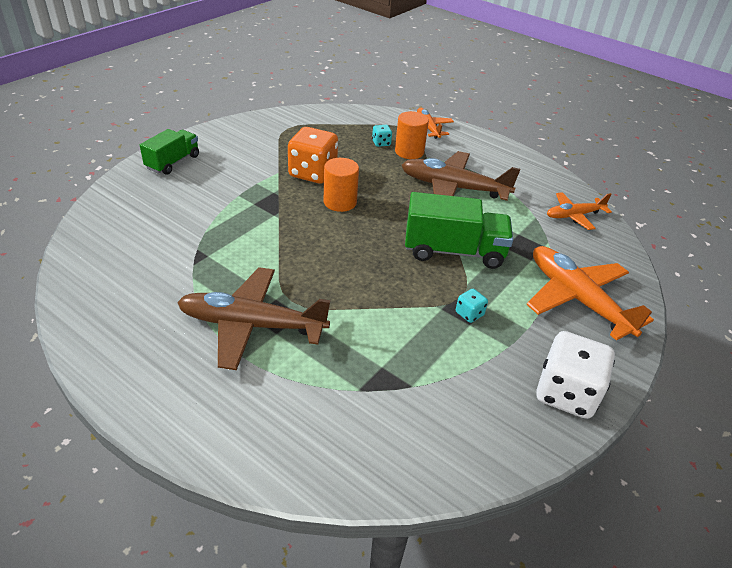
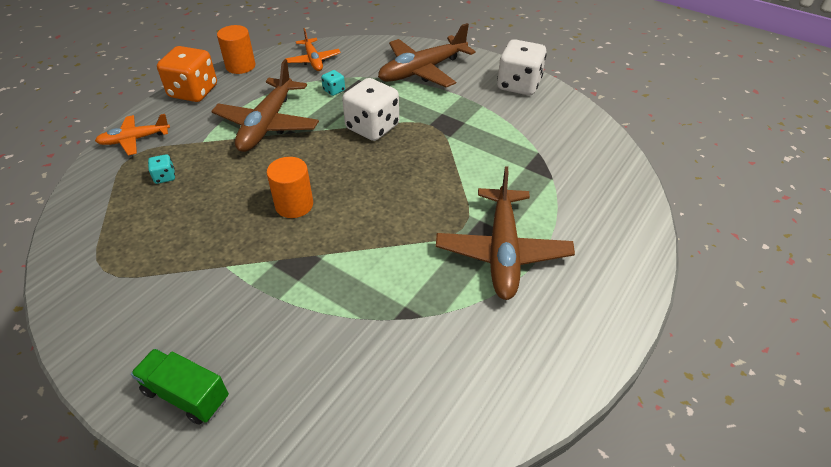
camera: 90 degrees left, 5 degrees up
(312, 173) = (230, 232): orange dice -> orange dice (193, 92)
(409, 151) = (189, 154): orange cylinder -> orange cylinder (240, 66)
(453, 251) = (372, 127): green truck -> white dice
(469, 314) = (452, 122): turquoise dice -> turquoise dice (334, 90)
(577, 298) = (422, 70): orange plane -> brown plane

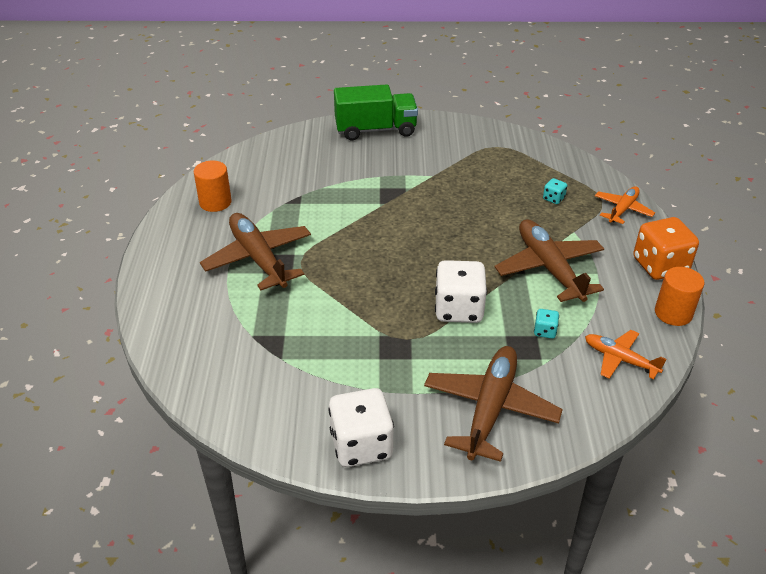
camera: 145 degrees right, 5 degrees down
(186, 395) = (375, 130): green truck -> green truck, size x1.56
(294, 205) = (438, 222): orange cylinder -> orange cylinder (215, 202)

